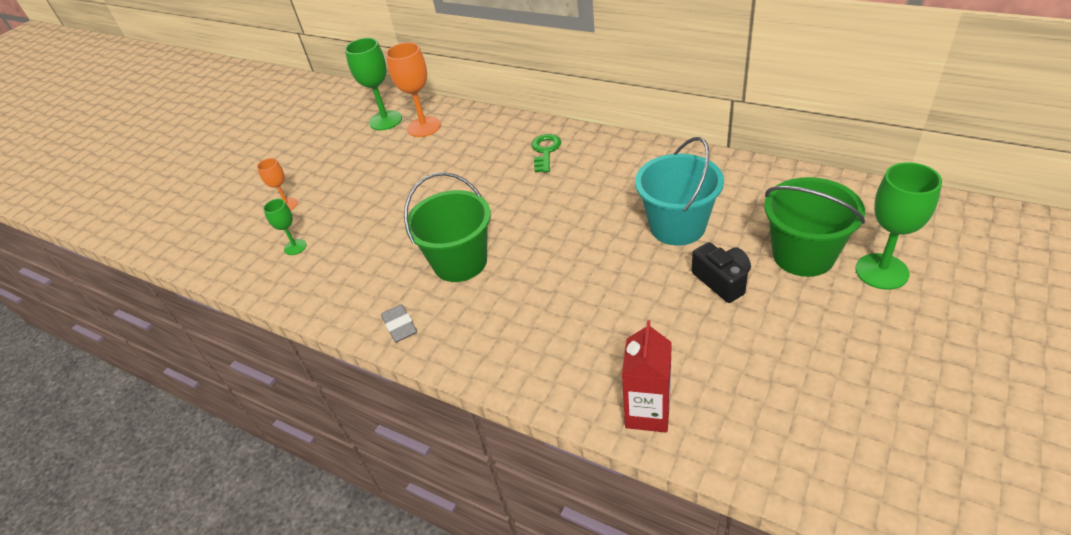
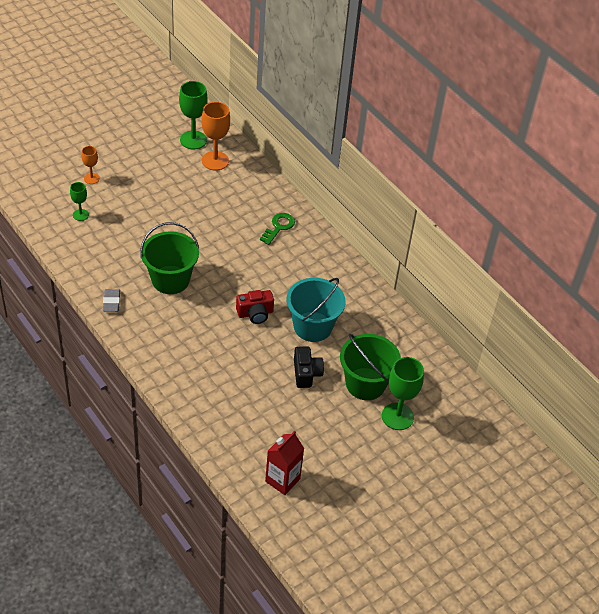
camera: 15 degrees right, 5 degrees up
(596, 246) = (255, 313): none -> red camera
(647, 412) = (206, 419): red carton -> red carton (282, 480)

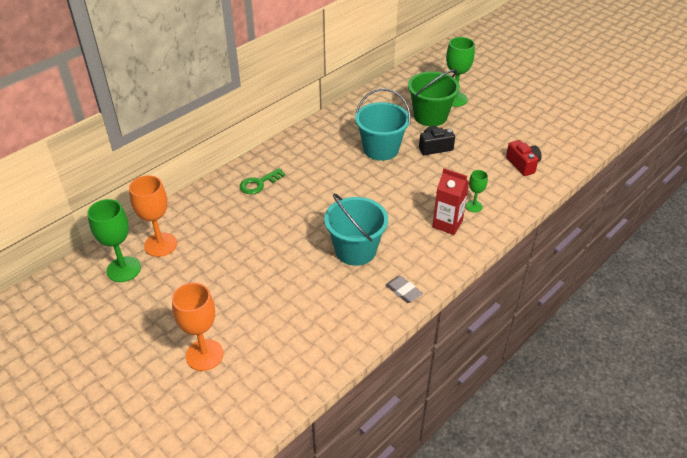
camera: 95 degrees left, 5 degrees down
(80, 215) = (273, 351): green goblet -> green goblet (473, 206)
(91, 178) = (204, 355): orange goblet -> orange goblet, size x1.80
(111, 302) = (403, 291): grey eraser -> grey eraser turned 60 degrees clockwise
(170, 280) = (355, 250): green bucket -> turquoise bucket
(255, 313) = (378, 185): red camera -> red camera (523, 164)
(279, 227) = (259, 183): green key -> green key turned 60 degrees counterclockwise
(282, 480) = (547, 148): red carton -> red carton (447, 224)

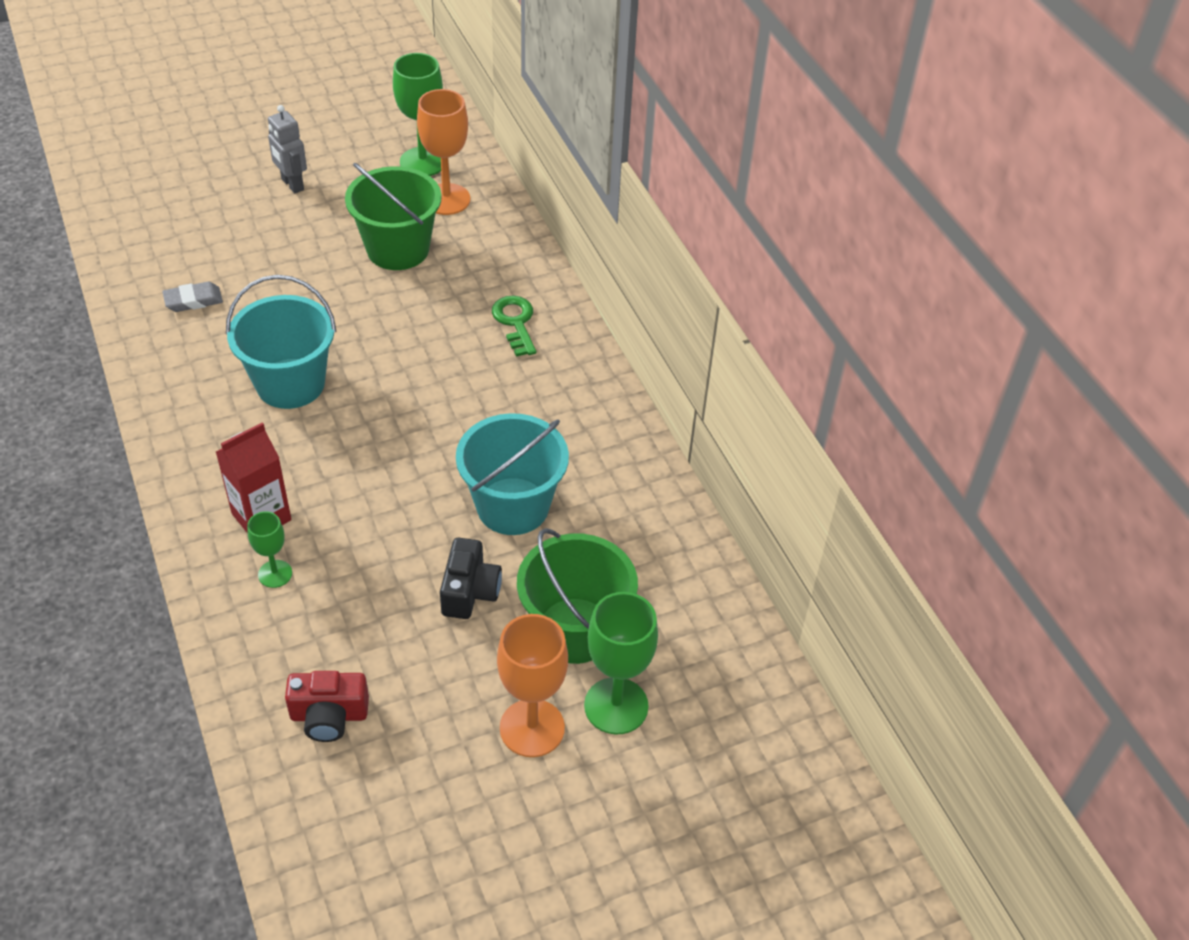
camera: 110 degrees right, 5 degrees up
(173, 327) = (292, 184): none -> grey robot
(204, 355) = (229, 199): orange goblet -> orange goblet (532, 728)
(219, 249) = (398, 249): none -> green bucket
(403, 291) = (173, 406): grey eraser -> grey eraser (193, 300)

